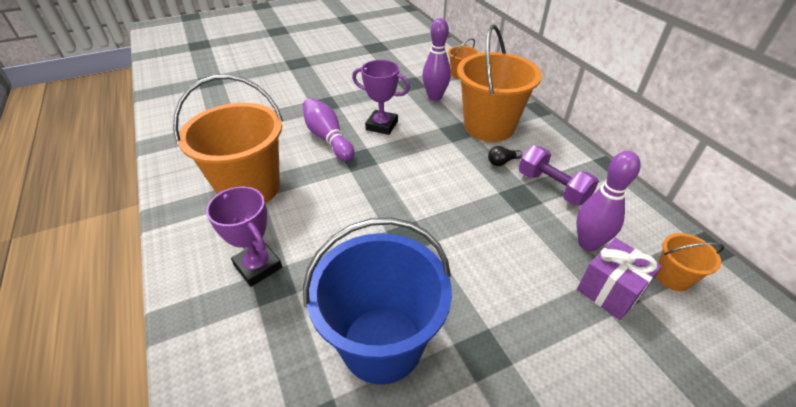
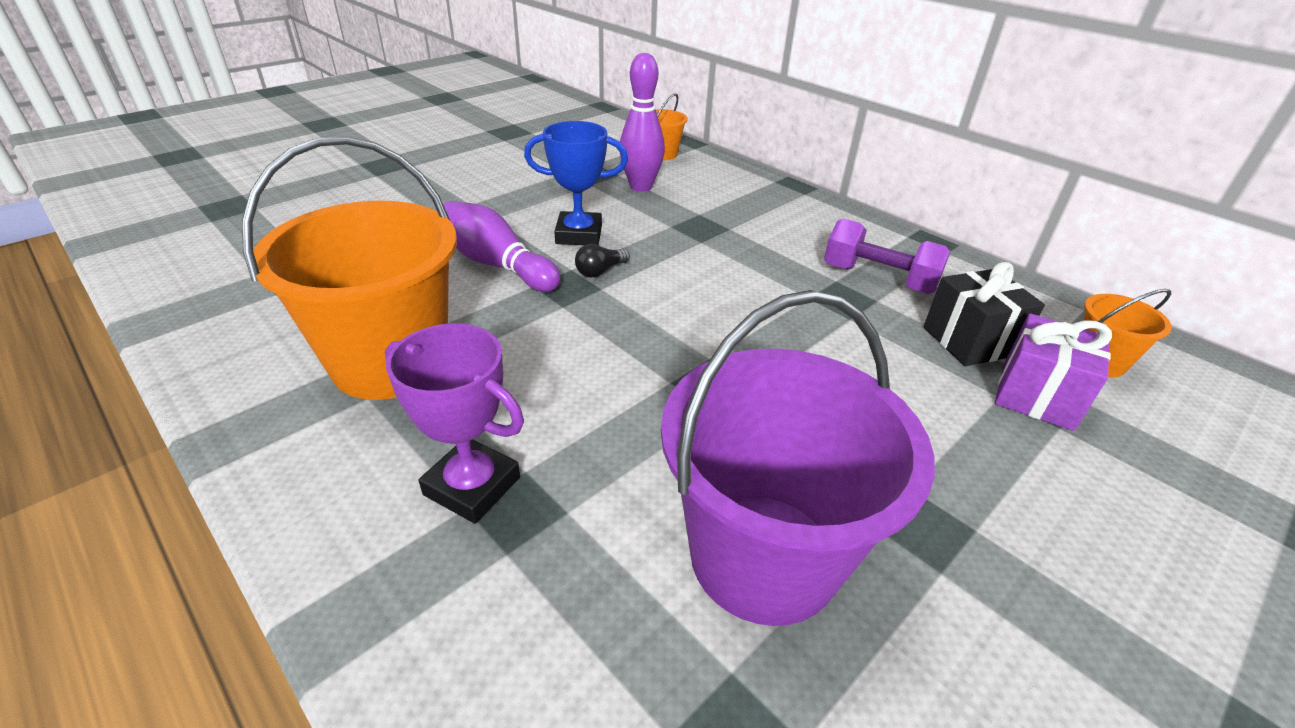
camera: 20 degrees left, 5 degrees down
(382, 125) = (579, 234): purple trophy -> blue trophy
(382, 344) = (763, 556): blue bucket -> purple bucket
(489, 126) = (743, 215): orange bucket -> none
(502, 162) = (790, 257): black light bulb -> black light bulb (600, 271)
(588, 243) = (970, 341): purple bowling pin -> black gift

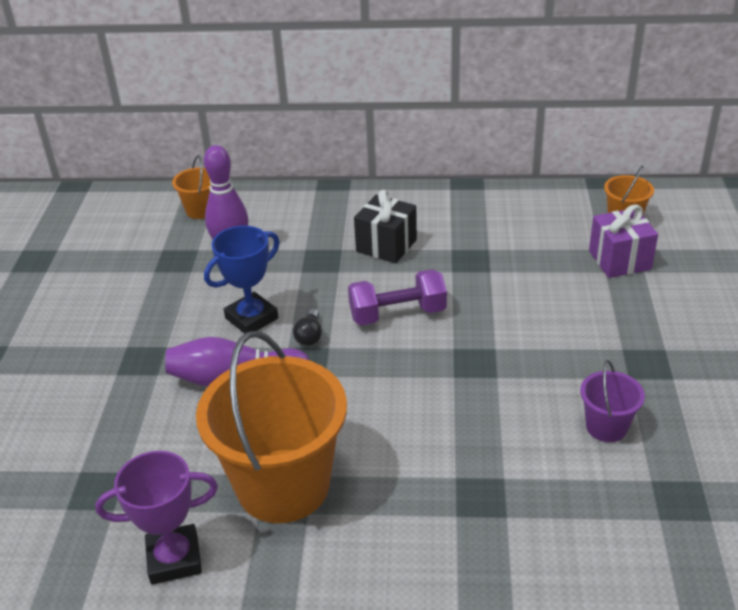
camera: 40 degrees left, 0 degrees up
(472, 486) = (443, 504): purple trophy -> purple trophy (174, 559)
(763, 556) = (606, 427): purple bucket -> purple bucket, size x0.46
(878, 279) = (472, 233): purple dumbbell -> purple dumbbell (397, 314)
(970, 341) = (560, 246): black gift -> black gift (386, 245)

